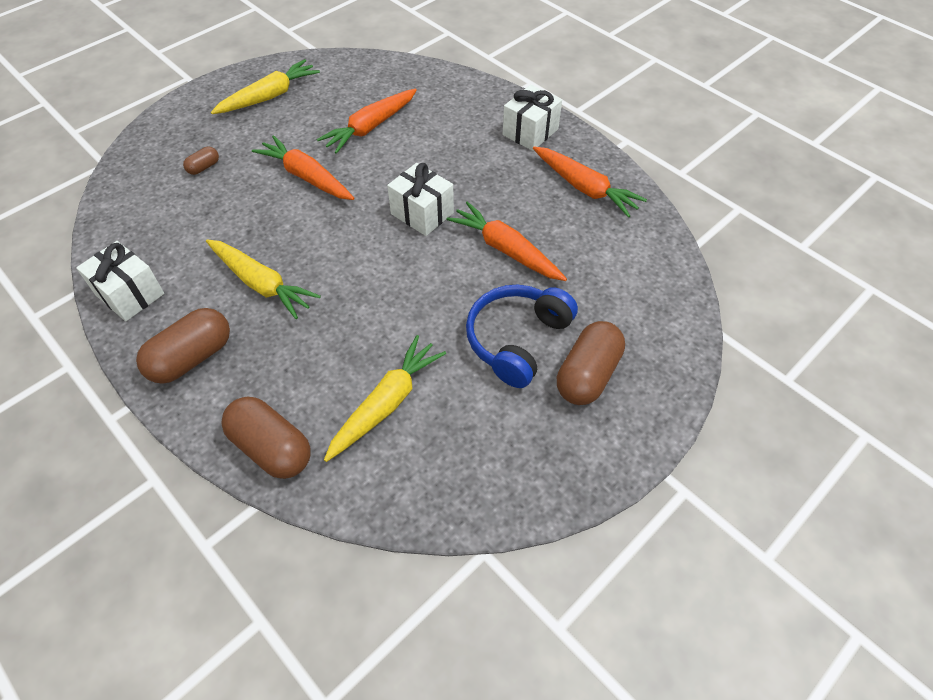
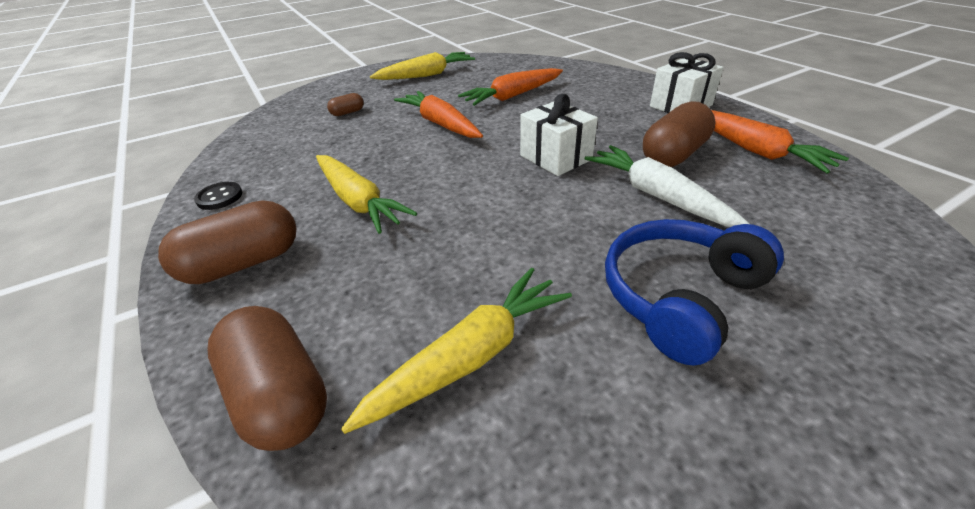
camera: 15 degrees right, 15 degrees down
(130, 294) = (219, 197): white gift -> black button
(506, 250) = (657, 196): orange carrot -> white carrot
(587, 375) = (809, 363): brown capsule -> brown capsule (673, 155)

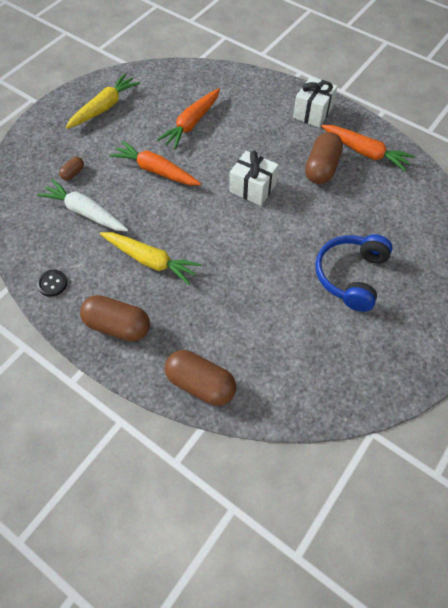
camera: 25 degrees left, 20 degrees up
(243, 263) = (118, 326): brown capsule -> brown capsule turned 75 degrees clockwise
(470, 356) = (272, 337): yellow carrot -> none
(657, 196) = (322, 208): white carrot -> white carrot (85, 212)

